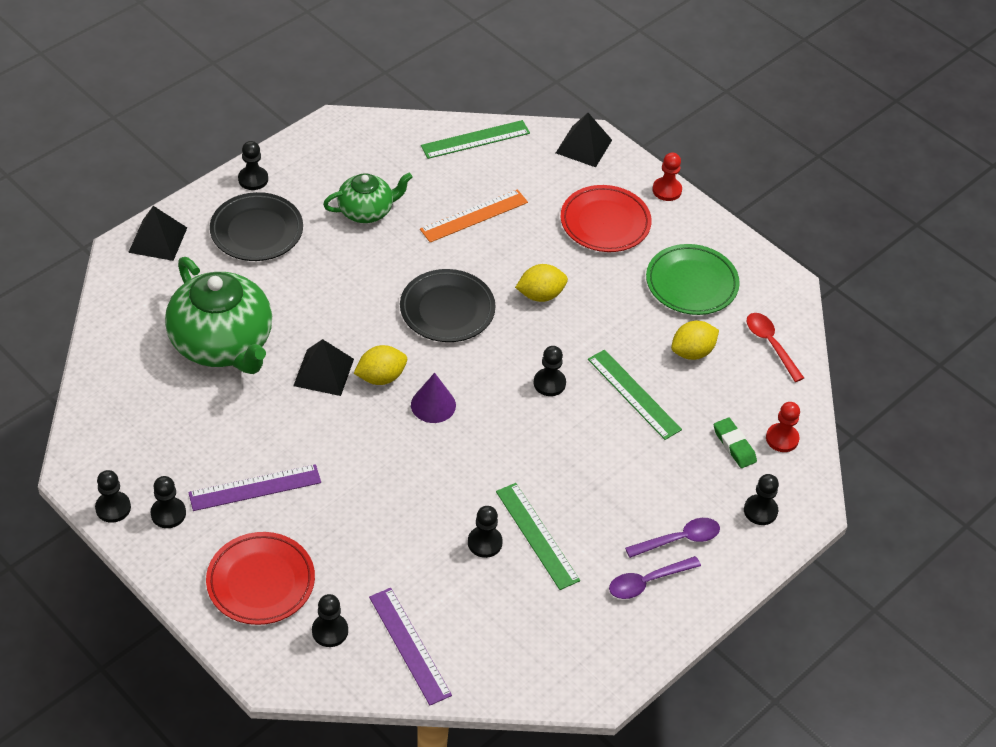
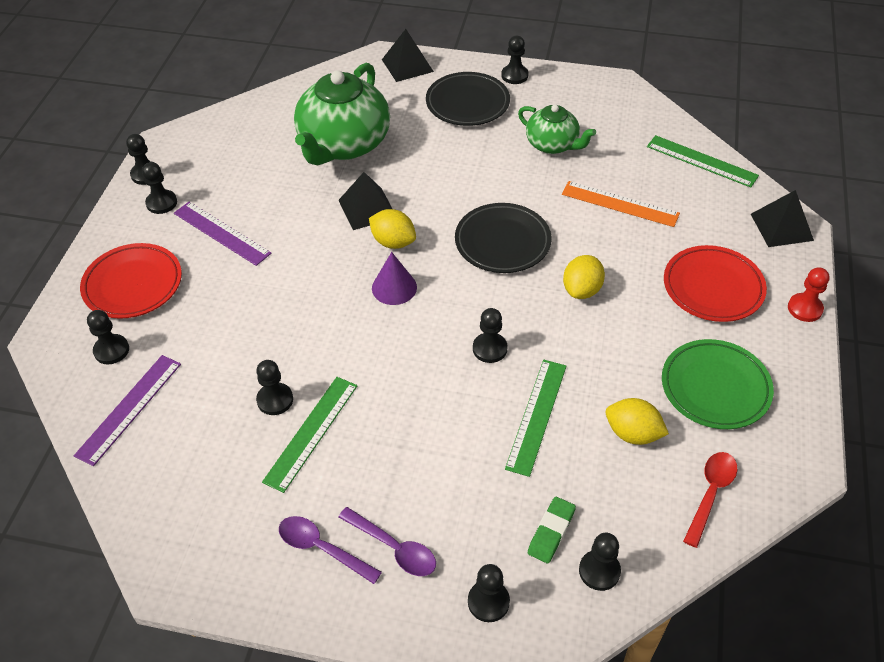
camera: 60 degrees right, 0 degrees up
(540, 295) = (582, 290): yellow lemon -> yellow lemon turned 75 degrees clockwise
(782, 439) = (599, 571): red pawn -> black pawn

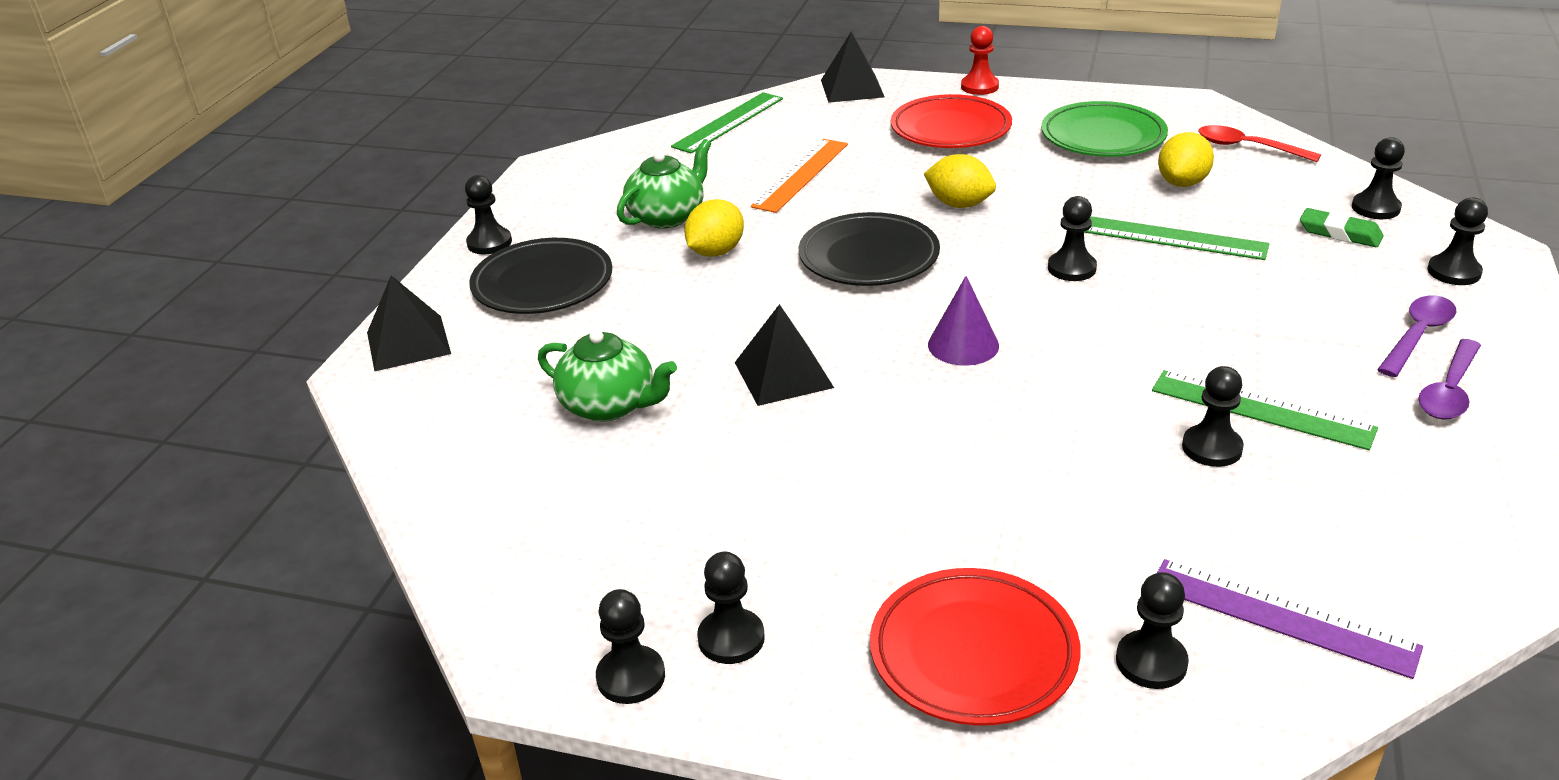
camera: 85 degrees left, 15 degrees down
(221, 233) = (830, 540): purple ruler -> none
(344, 144) = (609, 405): green teapot -> green teapot, size x0.56
(393, 242) = (864, 348): yellow lemon -> yellow lemon (716, 252)

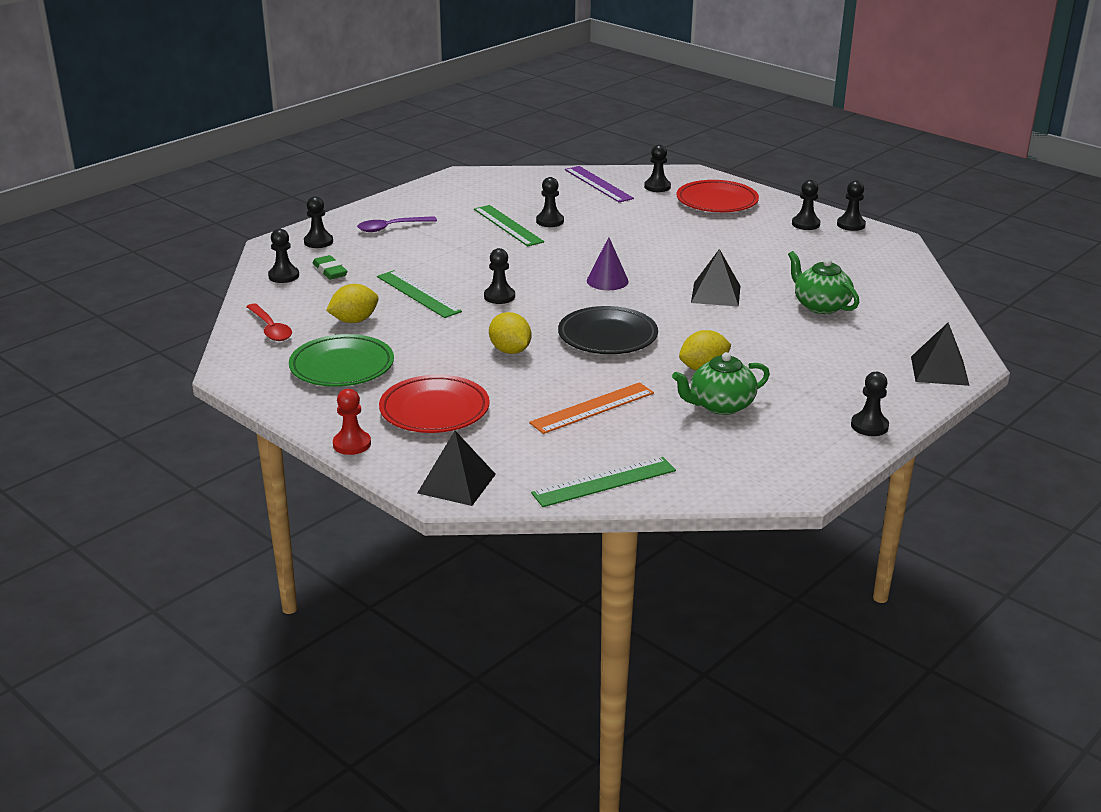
camera: 155 degrees left, 5 degrees down
(543, 284) = (837, 382): black plate -> none
(1449, 391) = (420, 211): purple spoon -> none

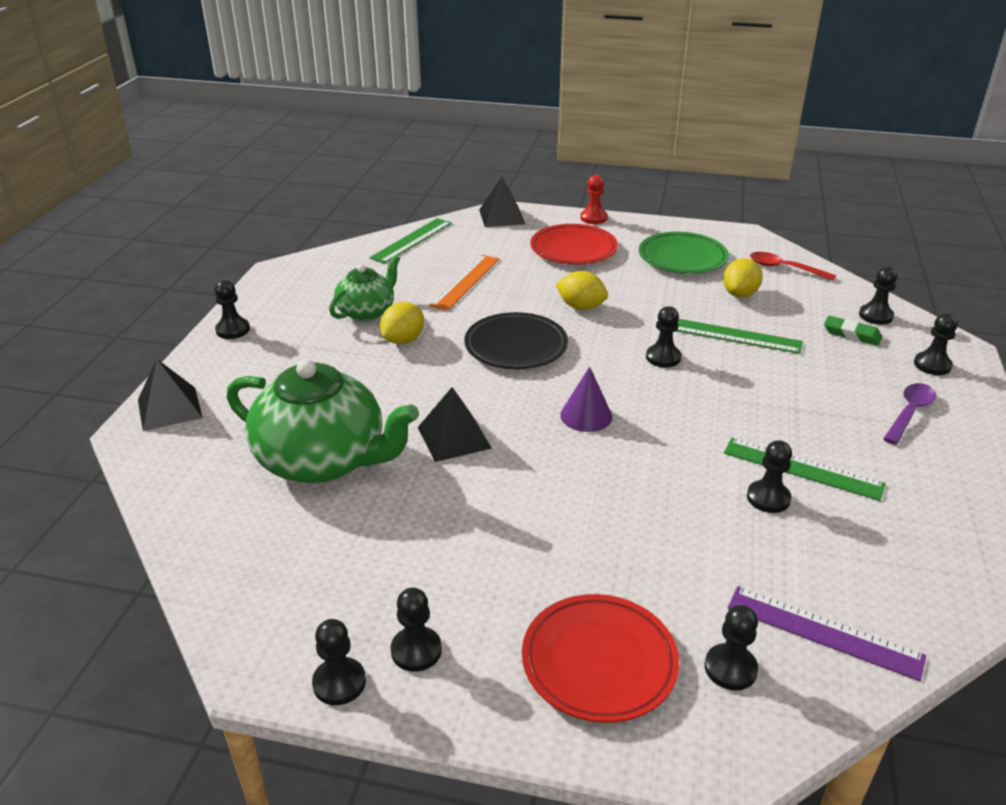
camera: 150 degrees right, 5 degrees up
(820, 306) = (323, 460): green teapot -> green teapot, size x1.77

